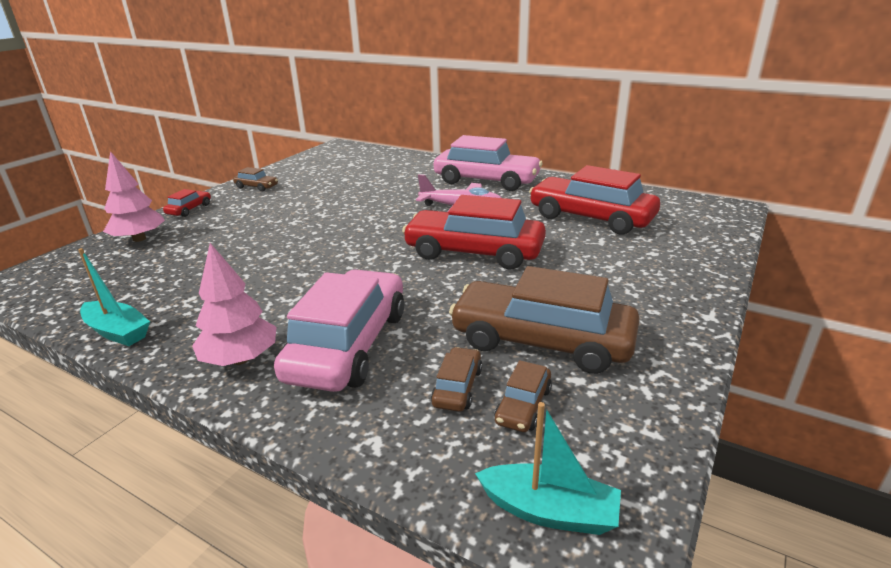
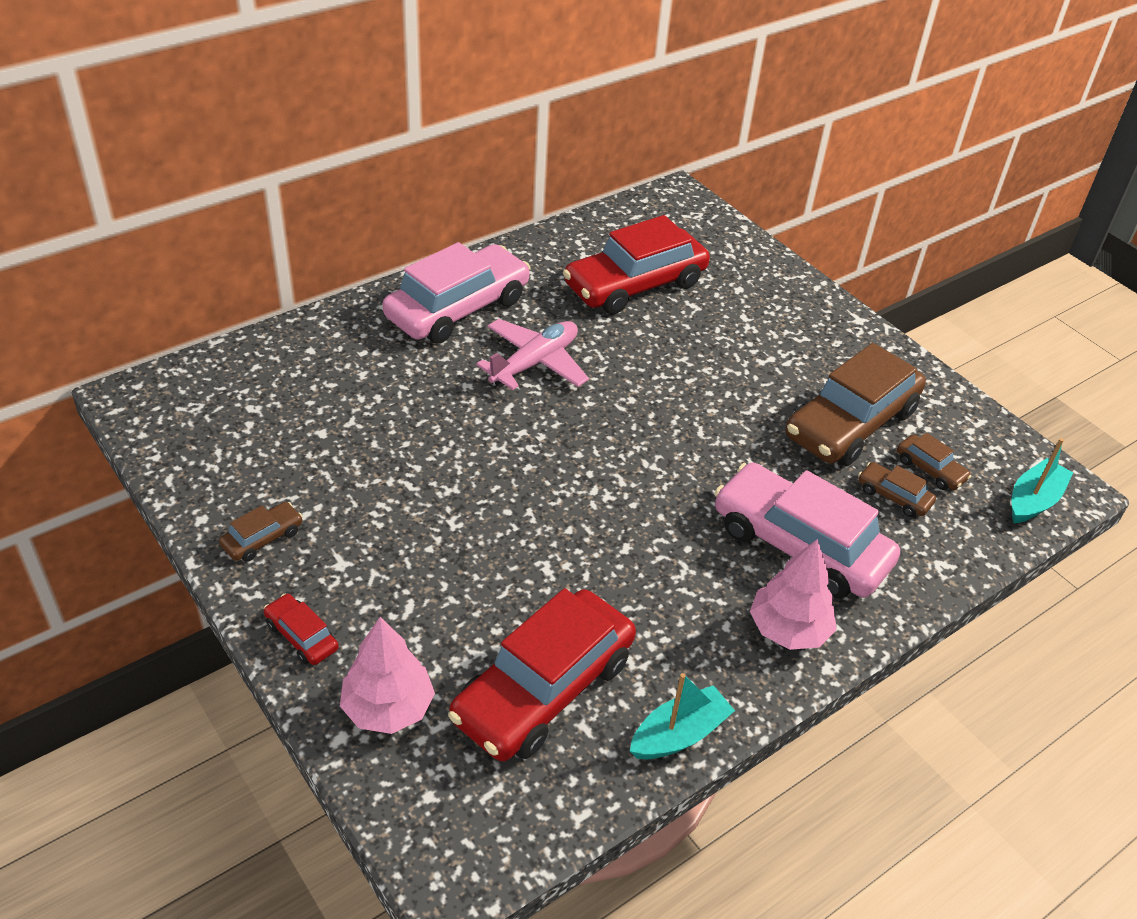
camera: 70 degrees left, 15 degrees up
(474, 252) = (660, 398): red car -> red car (543, 689)

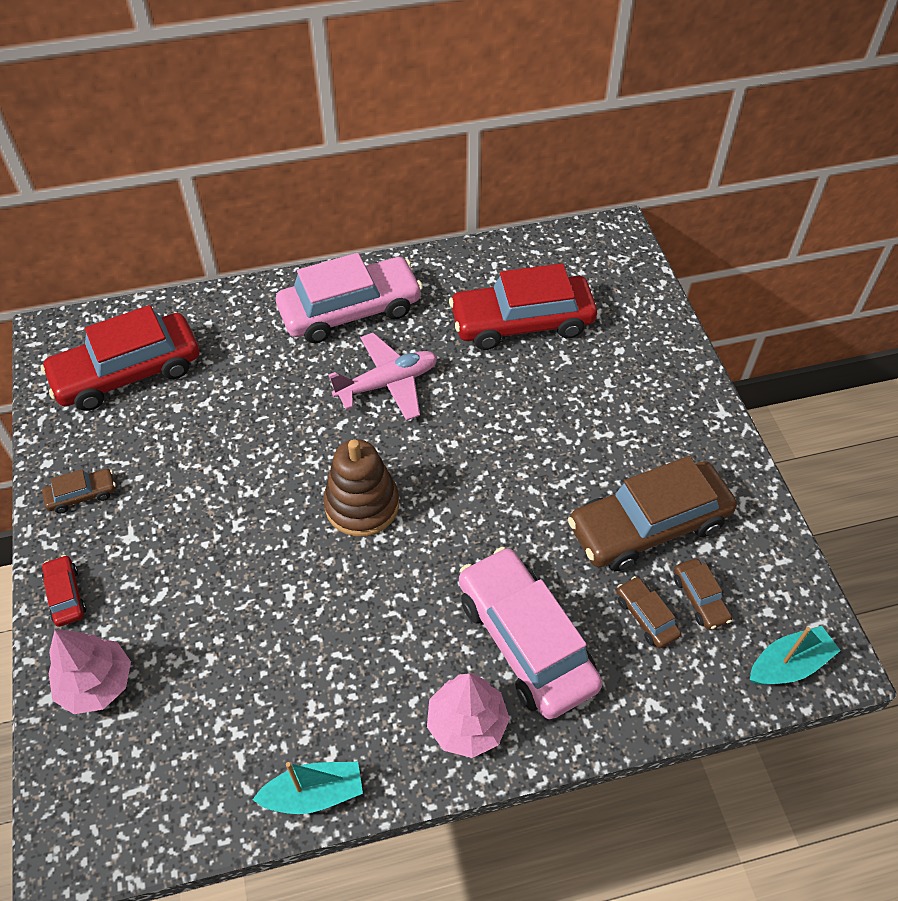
camera: 25 degrees right, 10 degrees up
(543, 689) = (225, 709): red car -> red car (128, 372)
(573, 473) = (362, 505): none -> brown stacking toy

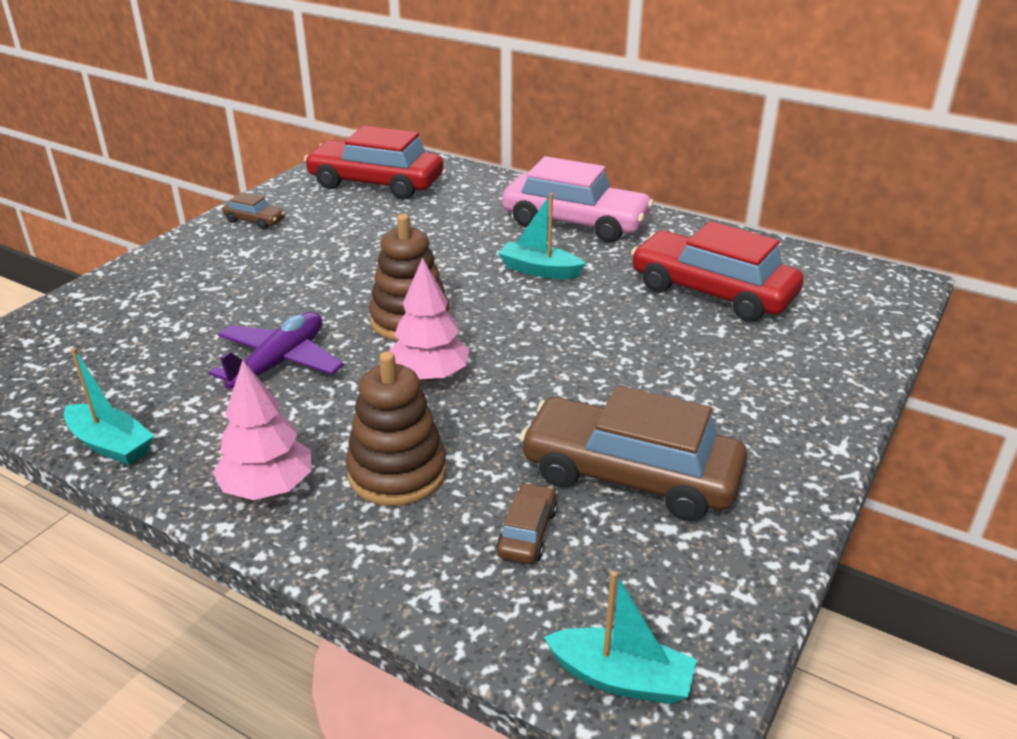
camera: 45 degrees right, 20 degrees down
(66, 595) = (167, 257): red car -> none
(97, 683) = (109, 304): pink tree -> pink tree (429, 375)
(326, 622) = (279, 363): none -> purple plane
(387, 383) = (539, 270): pink plane -> turquoise boat
(526, 641) = (397, 472): pink car -> brown stacking toy
(700, 598) = (602, 558): brown car -> none

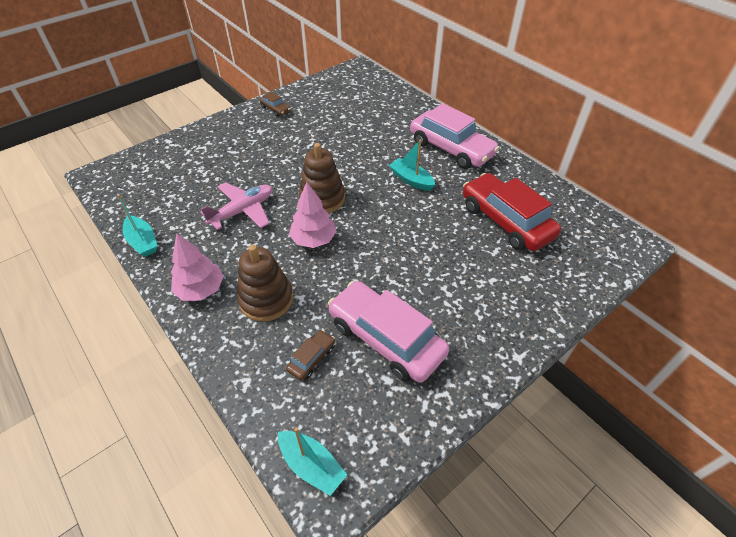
camera: 20 degrees right, 15 degrees up
(279, 363) = (242, 211): purple plane -> pink plane
(376, 183) = (352, 95): red car -> none
(630, 475) = (386, 338): brown car -> pink car

